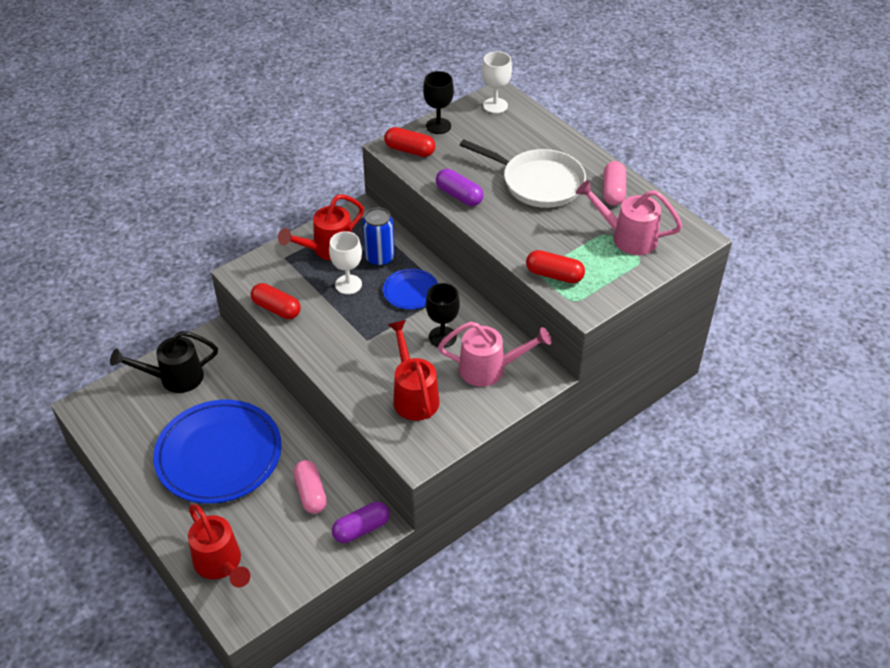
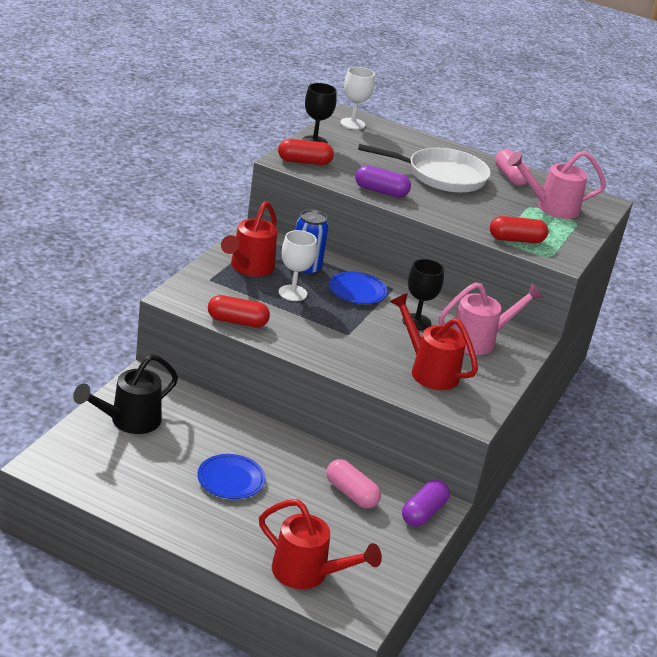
camera: 30 degrees left, 15 degrees down
(219, 455) = (230, 479): blue plate -> blue plate, size x0.47

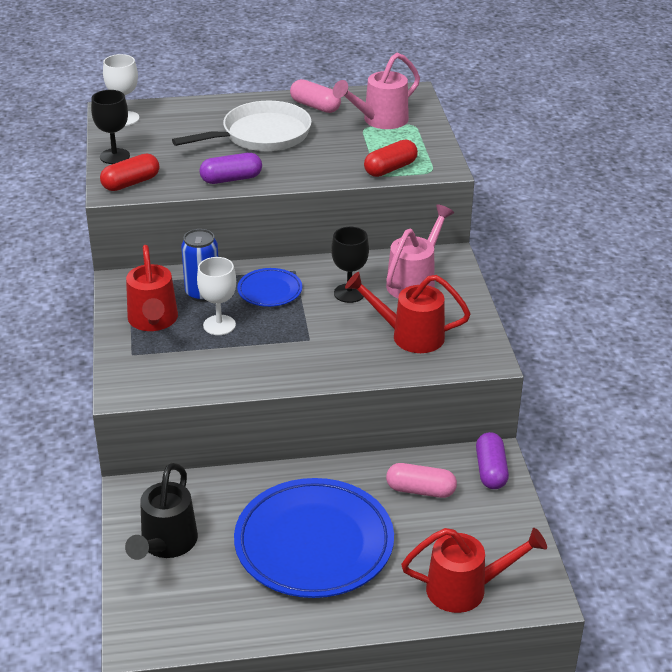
camera: 30 degrees left, 5 degrees up
(230, 479) = (314, 543): blue plate -> blue plate, size x2.13
(237, 322) = (205, 384): red capsule -> none

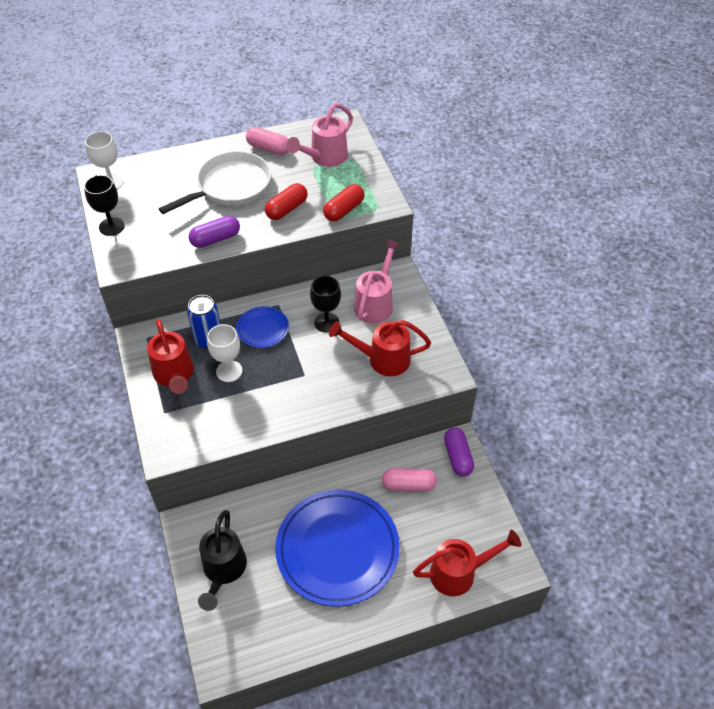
camera: 10 degrees left, 15 degrees up
(131, 183) = (132, 255): red capsule -> red capsule (286, 209)

